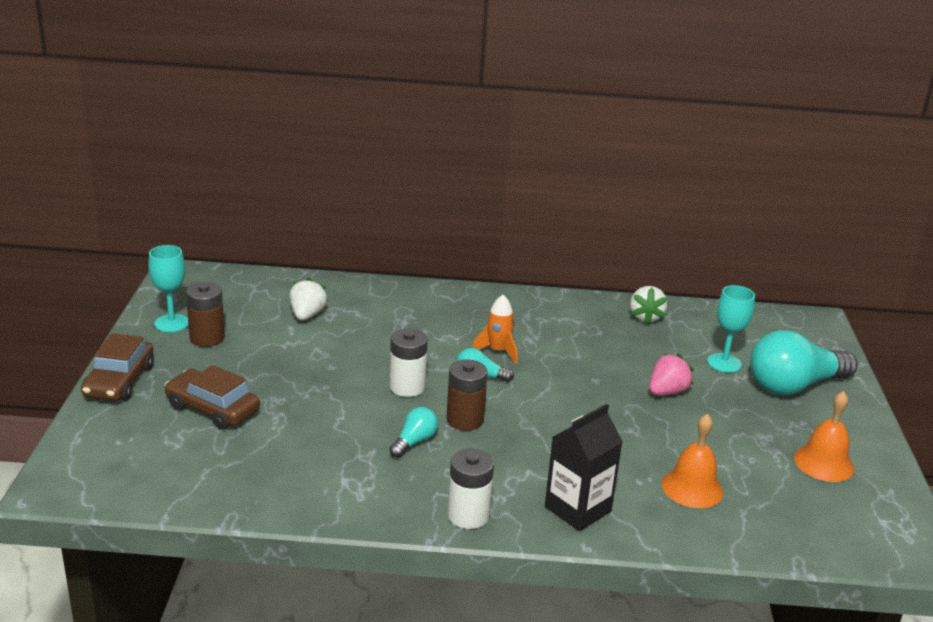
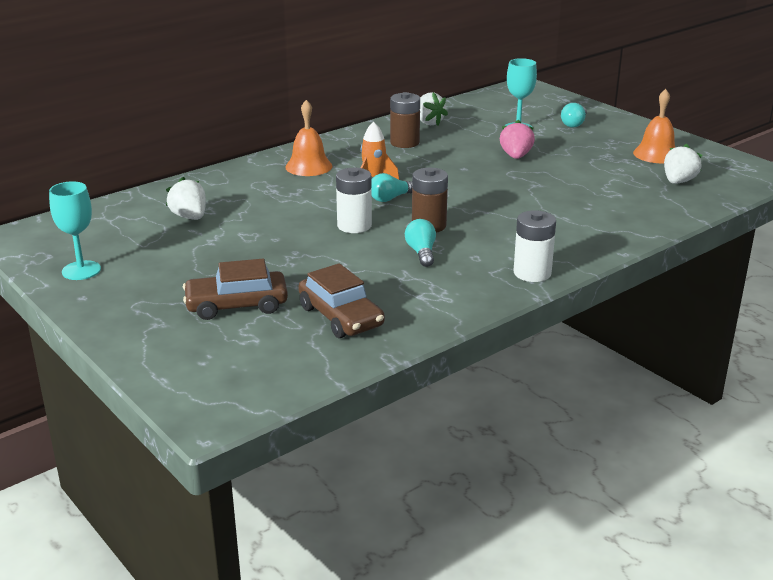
camera: 40 degrees left, 0 degrees up
(119, 381) = (117, 327): brown car -> brown car (341, 317)
(207, 338) = (135, 266): brown battery -> brown battery (404, 142)
(577, 509) = (583, 237): black carton -> none
(692, 488) = (619, 197): orange bell -> orange bell (308, 166)
(789, 506) = (678, 181): none -> white strawberry
(794, 386) = (574, 124): turquoise light bulb -> turquoise light bulb, size x0.47

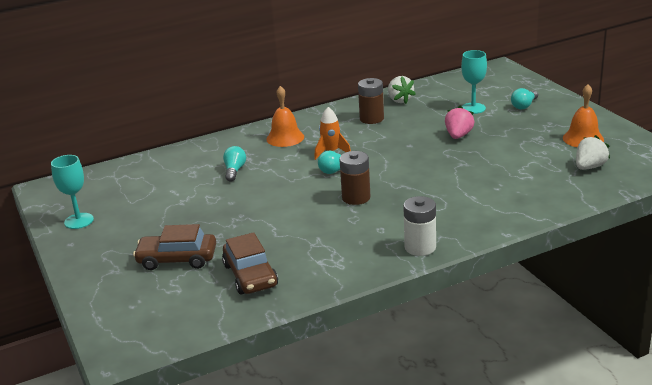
camera: 15 degrees right, 0 degrees up
(190, 217) = (175, 179): white strawberry -> none
(354, 226) = (297, 194): white battery -> none
(421, 253) = (339, 222): turquoise light bulb -> turquoise light bulb (234, 171)

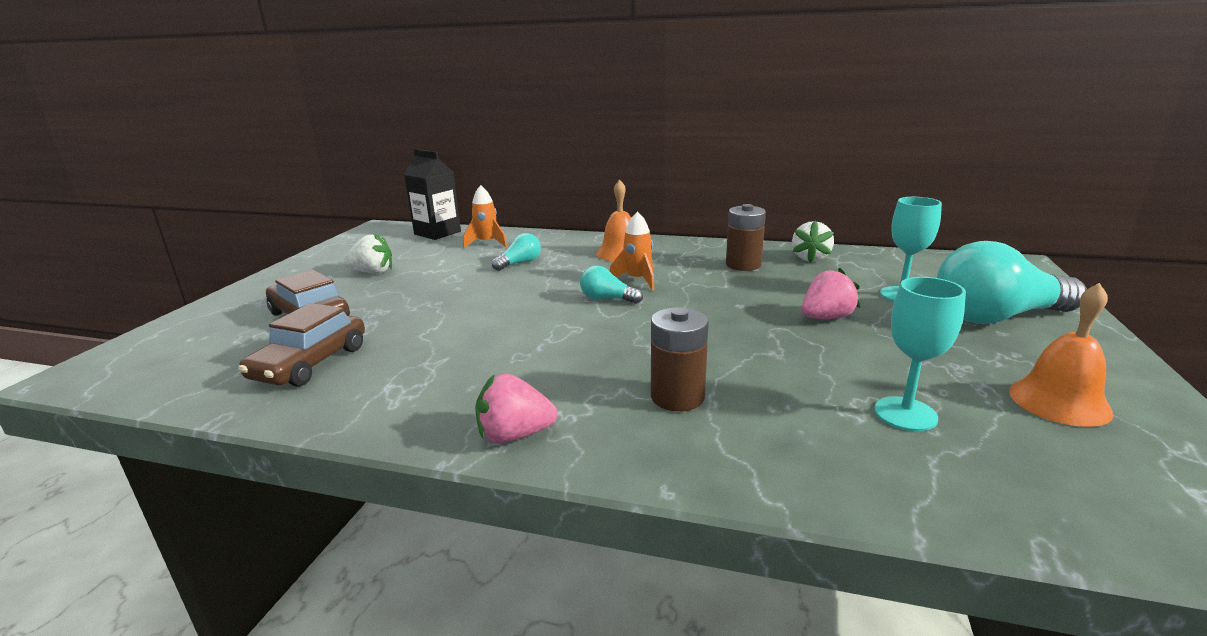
camera: 40 degrees right, 5 degrees down
(79, 221) = (338, 256): turquoise goblet -> turquoise goblet (905, 414)
(112, 173) = (437, 233): none -> black carton
(175, 166) = (487, 243): none -> orange rocket
(356, 198) = (569, 334): brown battery -> brown battery (677, 397)
(420, 247) = (514, 435): white battery -> pink strawberry
(524, 106) = (996, 317): turquoise light bulb -> turquoise light bulb, size x2.13
(589, 167) = (1012, 455): white strawberry -> white strawberry (373, 272)

